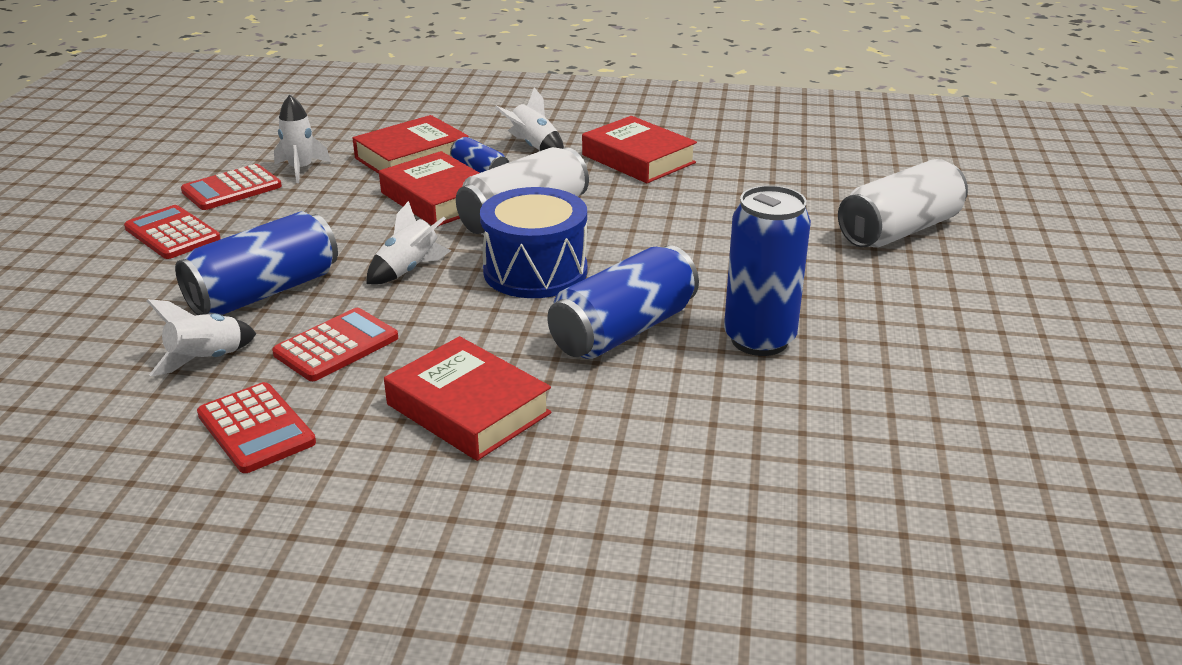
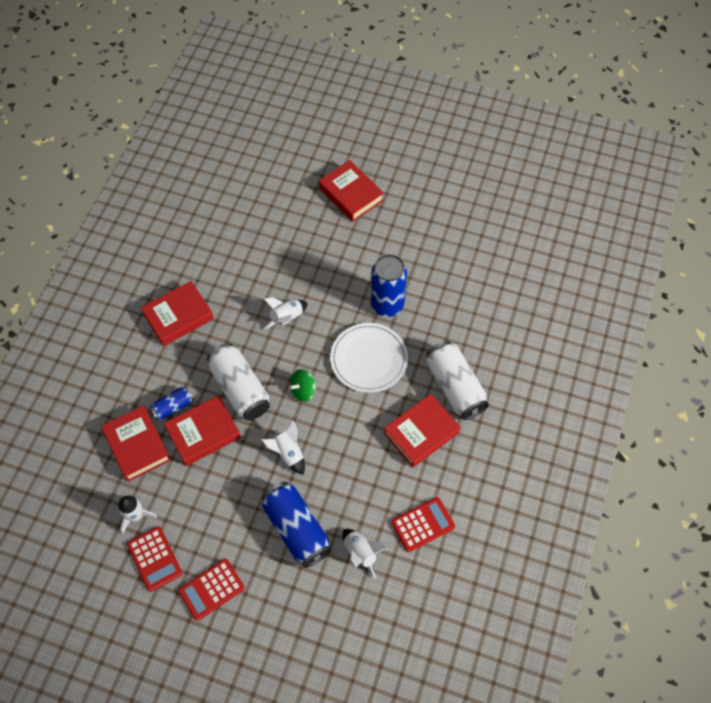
camera: 80 degrees left, 30 degrees up
(336, 346) = (358, 490): red calculator -> none
(533, 147) = (142, 372): white rocket -> white rocket (287, 318)
(535, 271) = (303, 390): blue drum -> green spinning top
(623, 330) = (369, 359): blue can -> white plate
(899, 230) = (299, 216): white can -> white can (455, 387)
(995, 275) = (351, 194): none -> red book

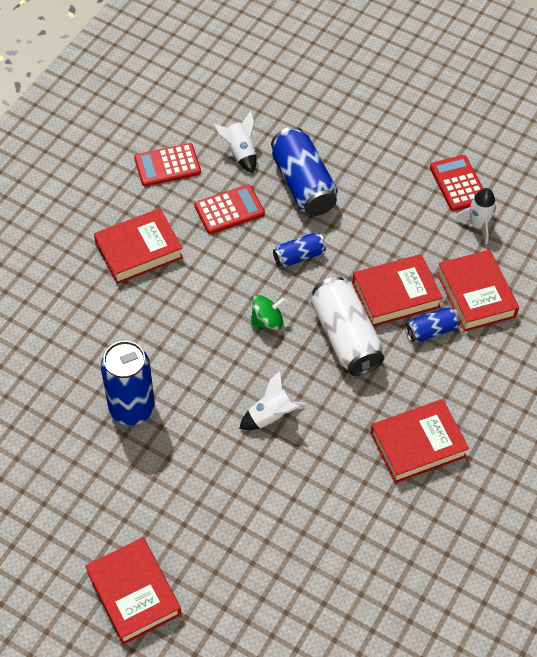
camera: 170 degrees left, 5 degrees down
(211, 589) = (400, 148): red calculator -> red calculator (229, 210)
(288, 453) = (298, 256): white rocket -> blue can
(369, 359) = (176, 343): white plate -> none
(455, 387) = (81, 292): white can -> none

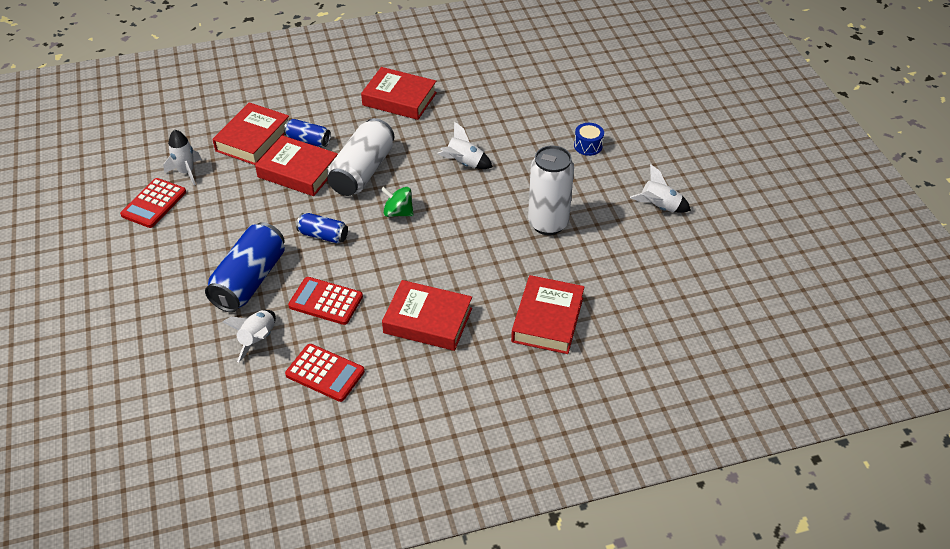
camera: 135 degrees left, 10 degrees down
(47, 508) = (659, 207): none -> white rocket
(132, 409) = (548, 223): blue can -> white can
(134, 594) = (643, 137): red book -> red book (547, 319)
(179, 534) = (588, 146): none -> blue drum

